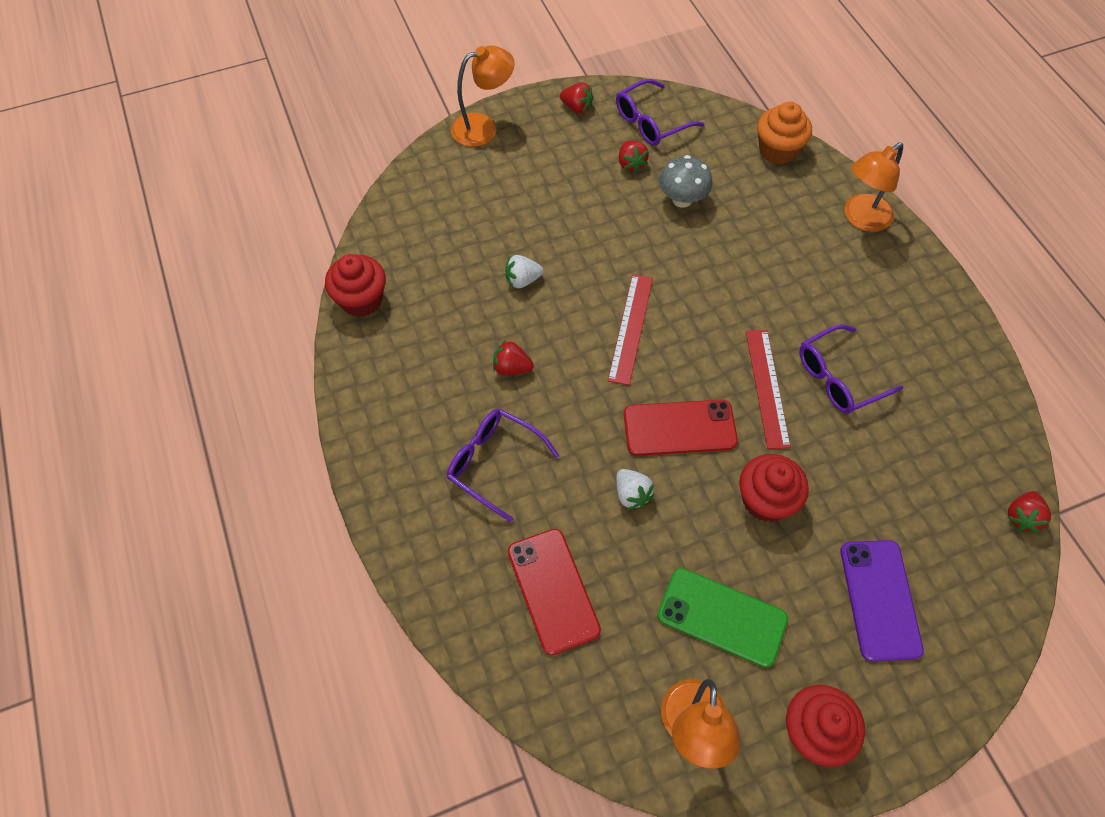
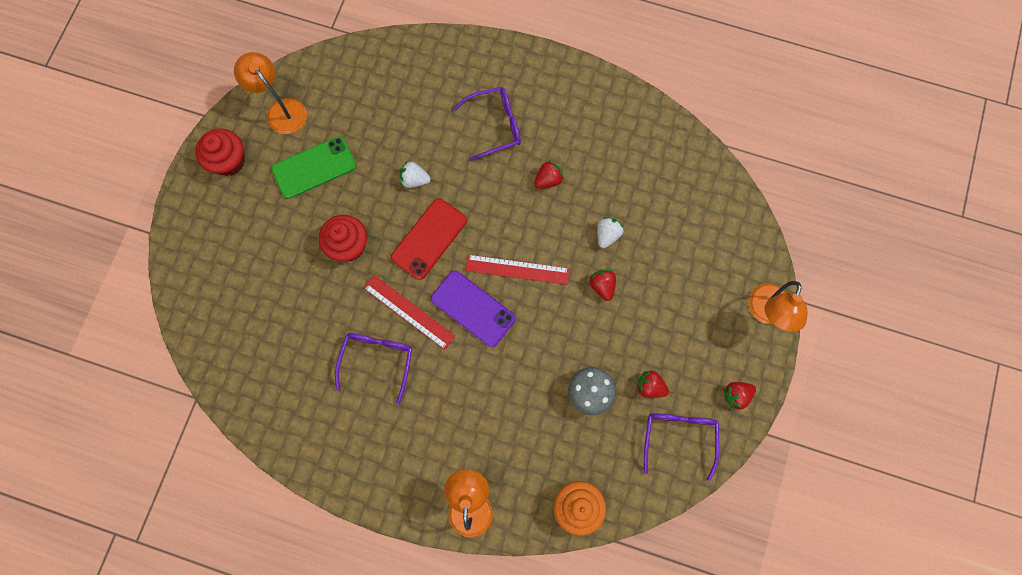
camera: 130 degrees right, 15 degrees up
(361, 300) = (669, 132): red cupcake -> none
(553, 590) = (400, 101): red phone -> none
(630, 328) = (517, 269): red ruler -> red ruler turned 45 degrees counterclockwise
(879, 599) = (249, 251): purple phone -> purple phone (473, 308)
(1021, 516) = (212, 374): red strawberry -> red strawberry (602, 286)

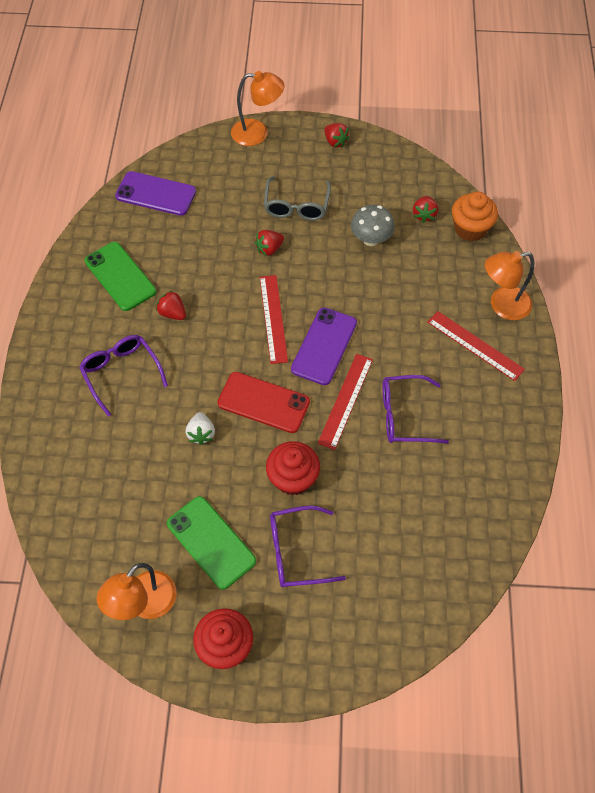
camera: 105 degrees left, 15 degrees down
(432, 456) = (475, 345): none -> red ruler
(603, 141) = (120, 276): none -> green phone
(607, 235) = (217, 254): white strawberry -> none
(649, 386) = (349, 199): red strawberry -> red strawberry (424, 215)
(652, 328) = (296, 205): none -> grey glasses
(678, 438) = (385, 172): purple glasses -> purple glasses (297, 551)
(700, 191) = (156, 194): none -> purple phone

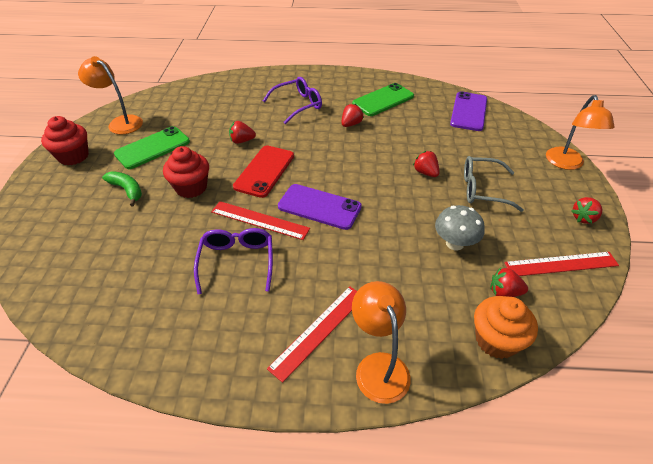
camera: 90 degrees right, 15 degrees down
(201, 433) = (242, 141): white strawberry -> red strawberry
(273, 318) = (348, 175): red ruler -> red ruler (561, 264)
(297, 551) = (127, 190): purple glasses -> green banana

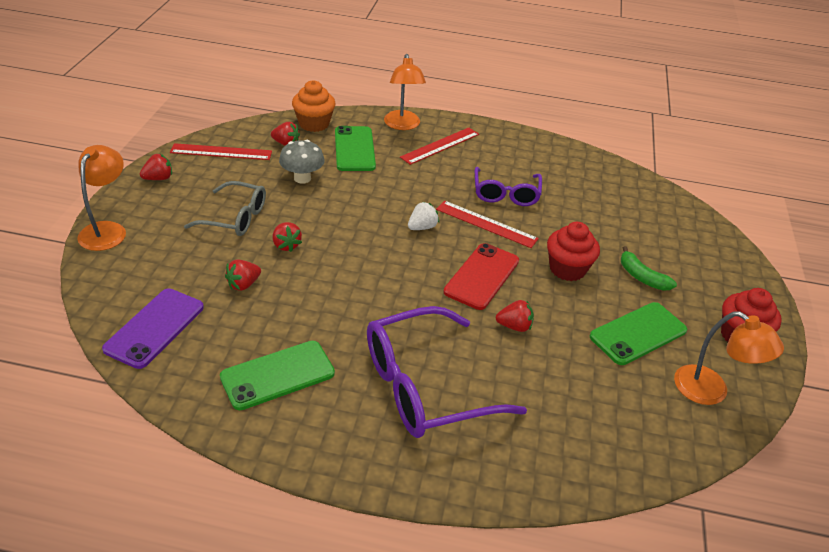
camera: 175 degrees left, 5 degrees down
(297, 105) = (427, 386): purple glasses -> purple glasses, size x1.64
(319, 207) = (422, 227): purple phone -> white strawberry
(351, 124) = (350, 332): red strawberry -> red strawberry (243, 284)
(422, 300) = (354, 149): none -> green phone

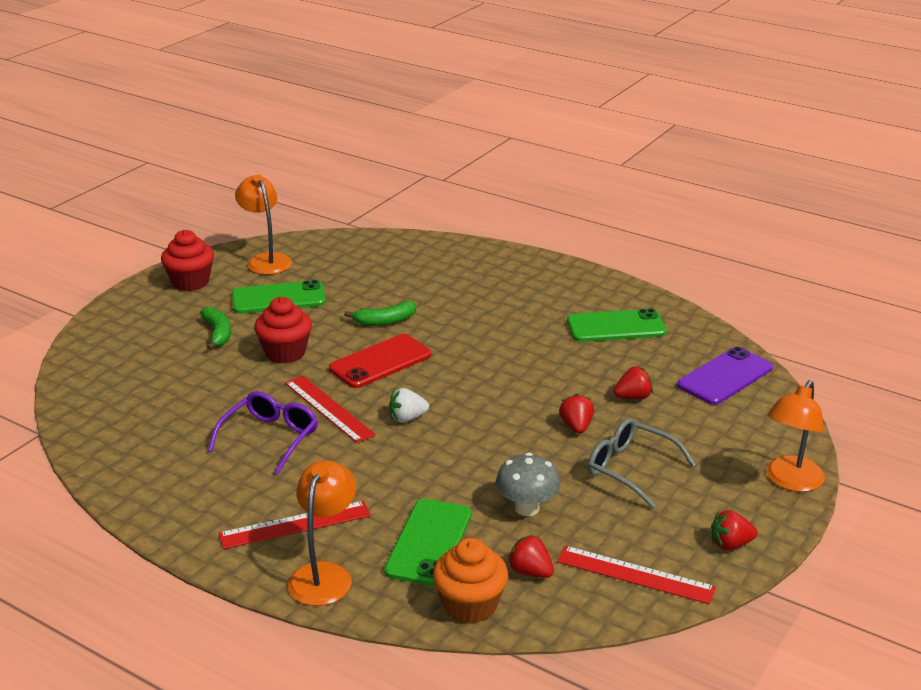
camera: 155 degrees left, 10 degrees down
(427, 386) = (493, 300): purple glasses -> none
(514, 326) = (385, 321): red strawberry -> green banana

